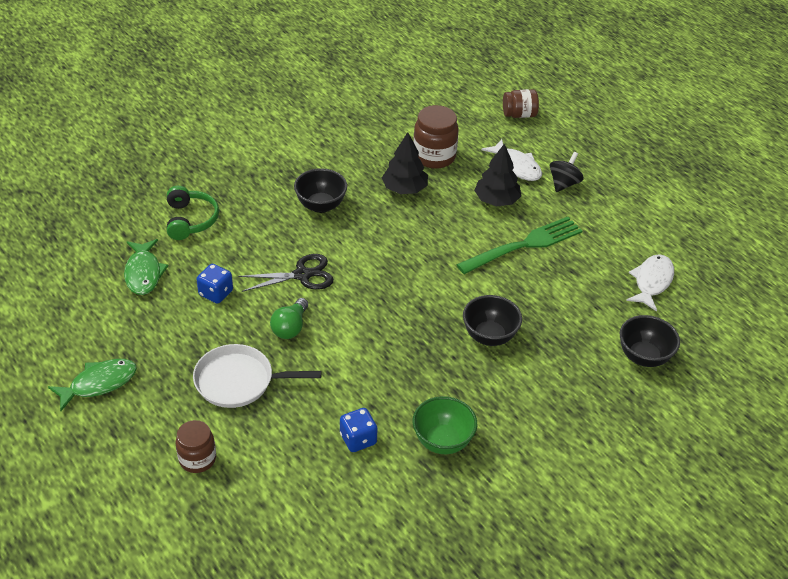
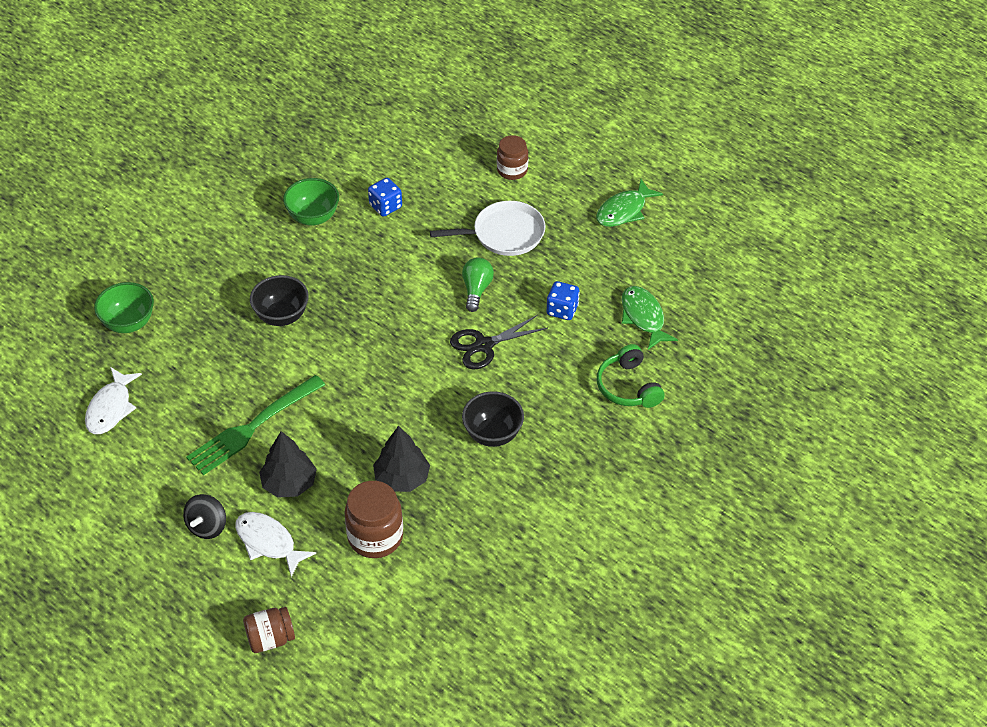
camera: 170 degrees right, 5 degrees up
(643, 357) = (128, 323): black bowl -> green bowl

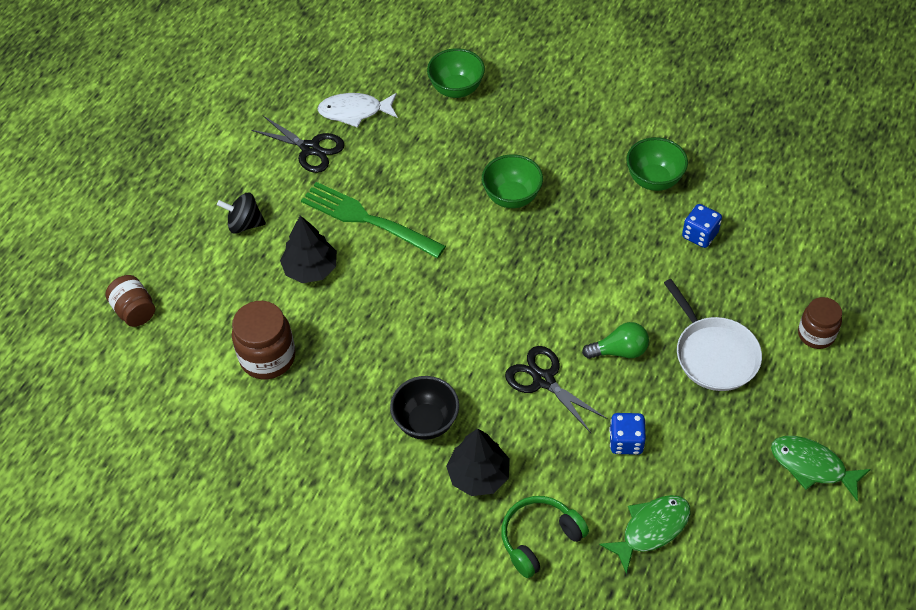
camera: 75 degrees right, 5 degrees up
(139, 454) = (310, 148): none -> black scissors
(268, 542) = (239, 275): white fish -> none
(281, 316) = (512, 197): black bowl -> green bowl
(402, 478) = (344, 358): black tree -> black tree (478, 475)

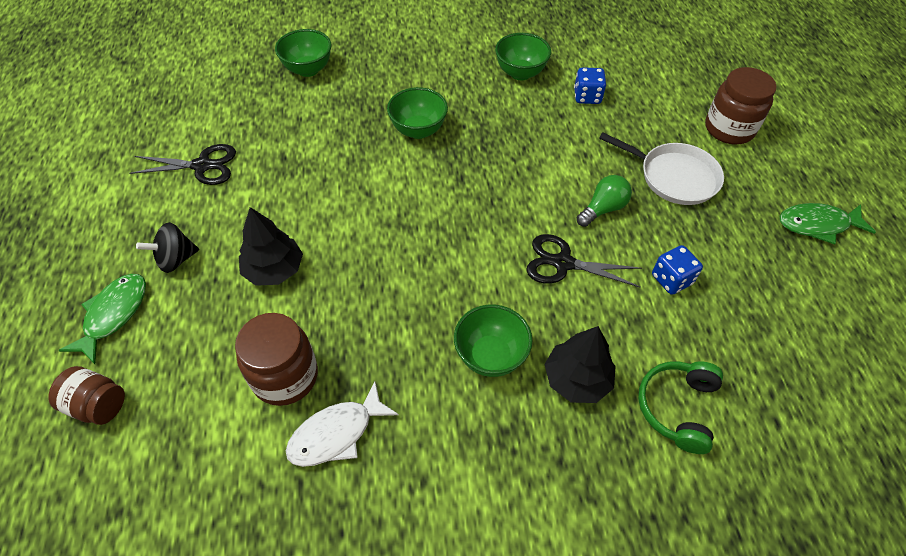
camera: 35 degrees left, 0 degrees up
(355, 112) = (226, 120): white fish -> white fish (336, 433)
(367, 220) = (301, 202): green fork -> none
(426, 422) = (490, 356): black bowl -> green bowl
(651, 529) = (756, 343): green fish -> green fish (113, 315)
(816, 334) = (729, 129): brown jar -> brown jar, size x1.52

